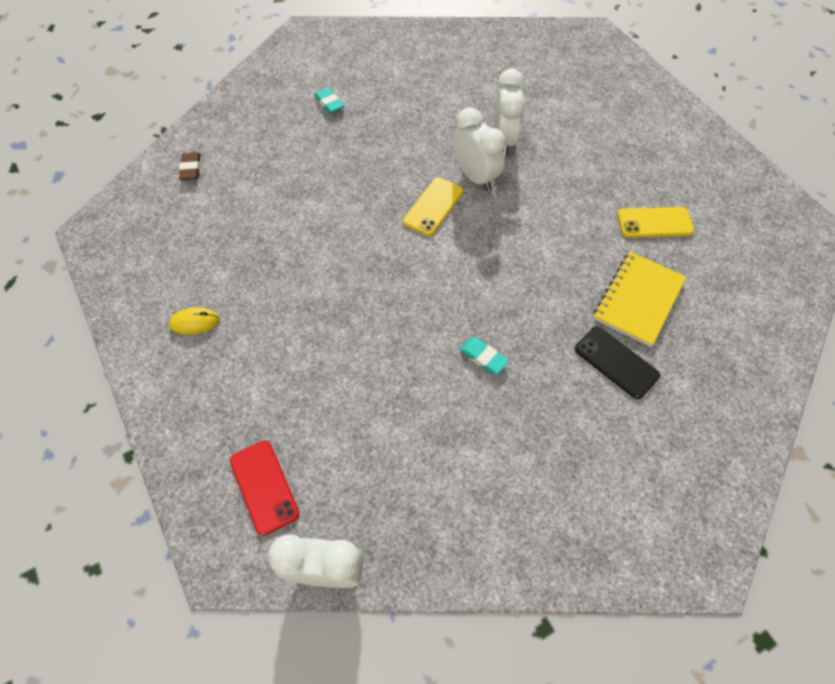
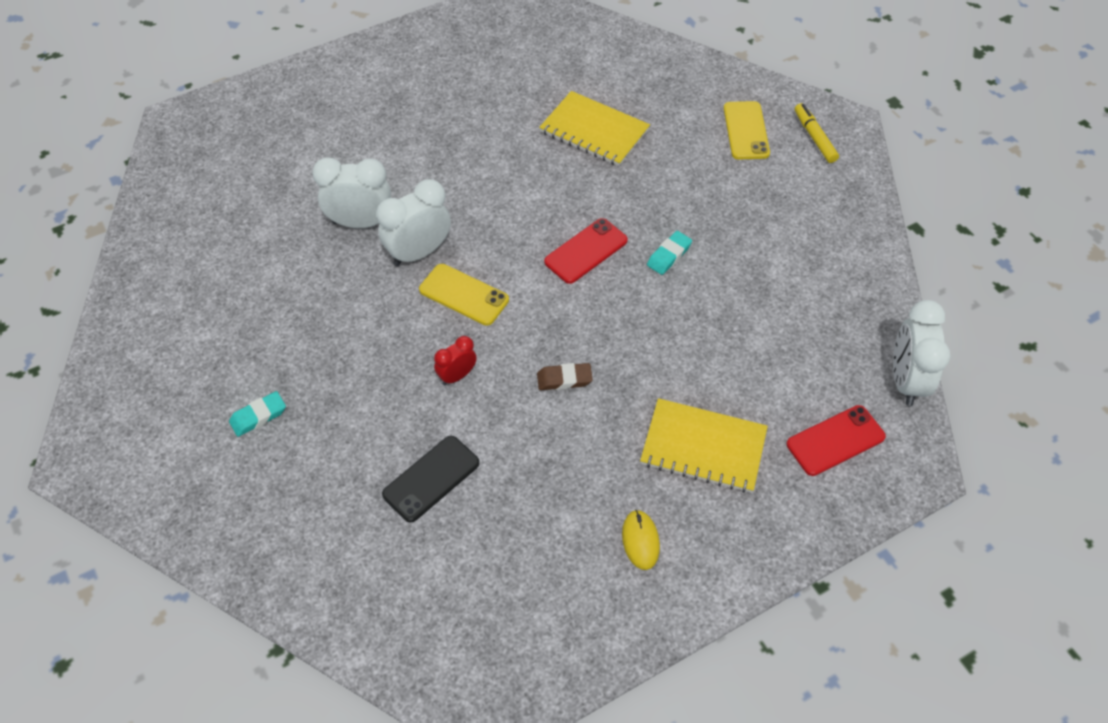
camera: 90 degrees left, 5 degrees down
(191, 168) = (371, 589): brown eraser -> brown eraser (564, 379)
(271, 372) = (703, 447): none -> yellow notebook
(355, 205) = (457, 376): none -> red clock
(484, 290) = (586, 251): none -> red phone
(616, 362) = (666, 155): black phone -> black phone (431, 479)
(654, 223) = (497, 107): yellow phone -> yellow phone (746, 131)
(673, 521) = (814, 137): none -> yellow marker

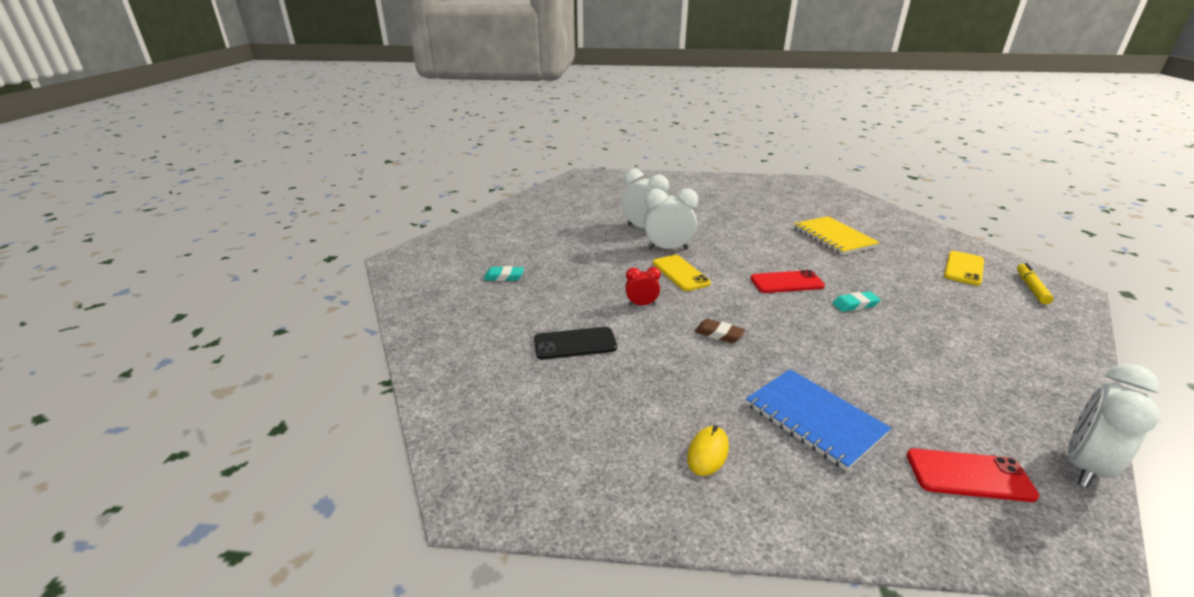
camera: 35 degrees right, 25 degrees down
(703, 447) = (814, 419): yellow notebook -> blue notebook

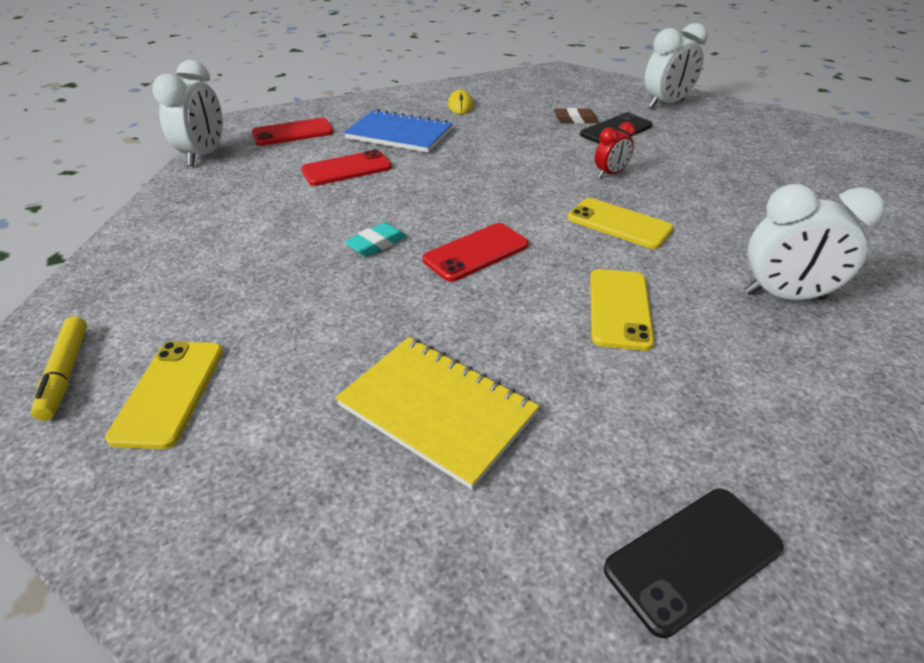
camera: 150 degrees right, 10 degrees up
(504, 277) = (782, 161): turquoise eraser -> none
(668, 249) = (687, 261): white clock -> white clock (666, 104)
(719, 334) = (509, 168): brown eraser -> brown eraser (575, 120)
(727, 243) = (619, 308): none -> yellow phone
(765, 200) = (693, 558): none -> black phone
(882, 382) = (347, 169): none -> red phone

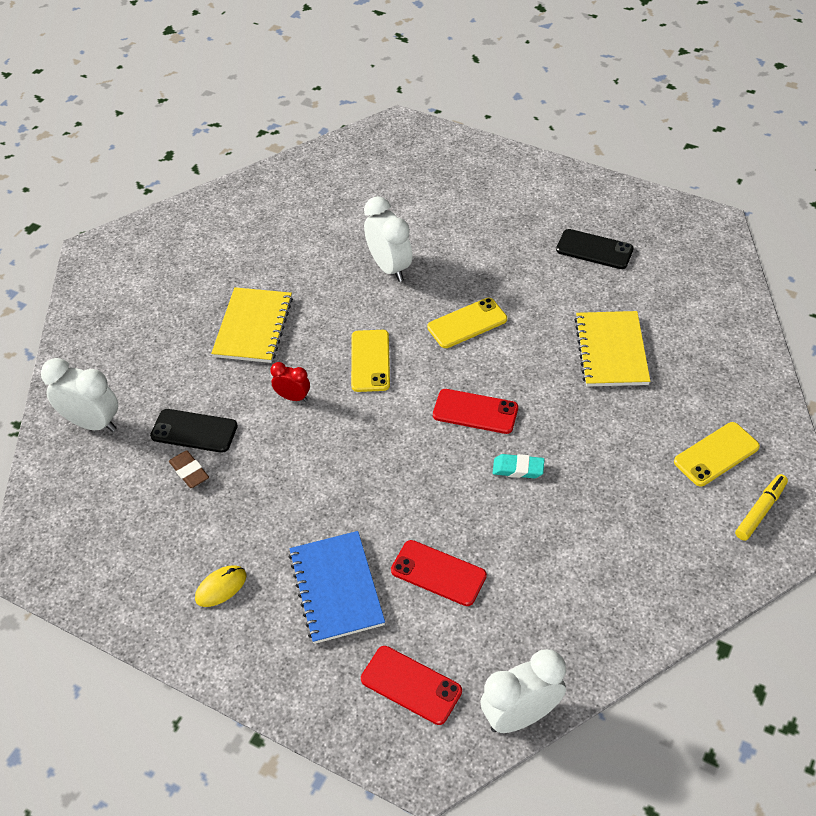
camera: 125 degrees left, 10 degrees up
(731, 184) = (253, 327): none -> yellow notebook

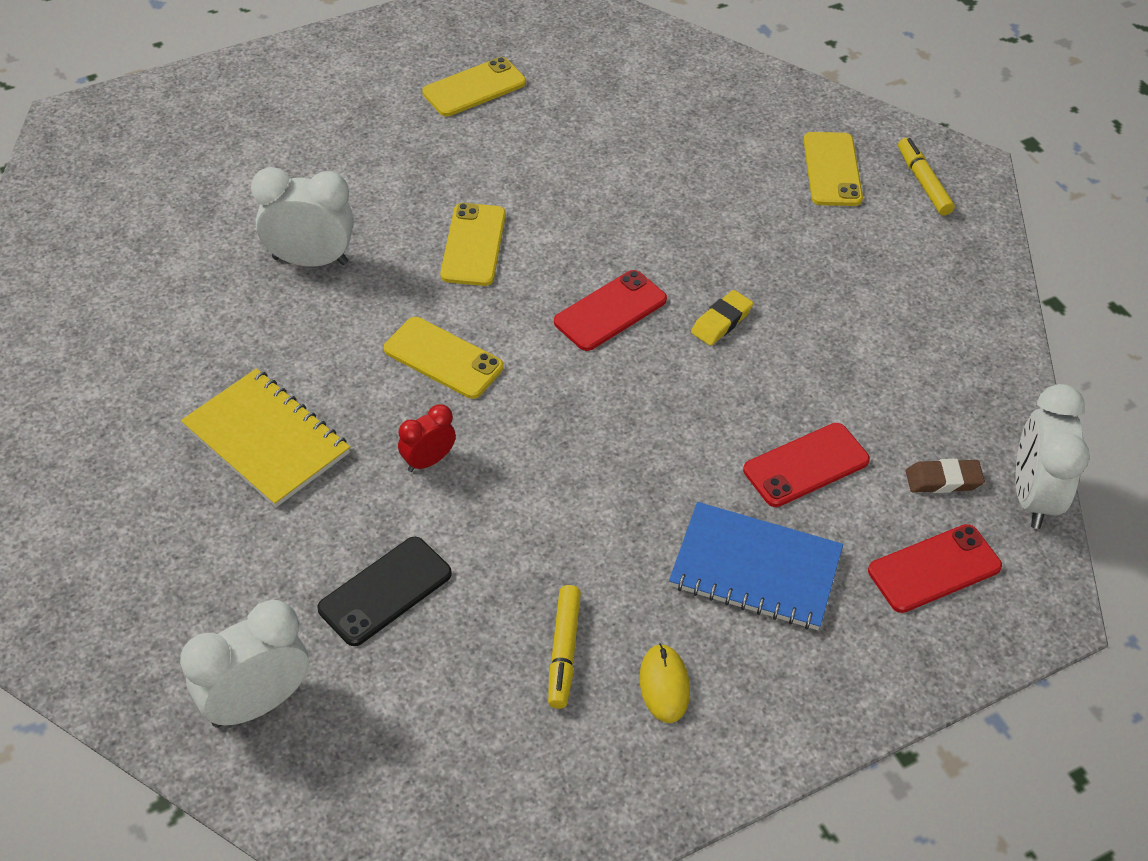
camera: 60 degrees left, 0 degrees up
(189, 472) = (449, 630): brown eraser -> brown eraser (943, 480)
(211, 529) = (564, 651): none -> yellow marker
(518, 469) = (721, 322): turquoise eraser -> yellow eraser
(594, 249) = (474, 88): black phone -> yellow phone
(611, 351) = (629, 160): yellow notebook -> none

